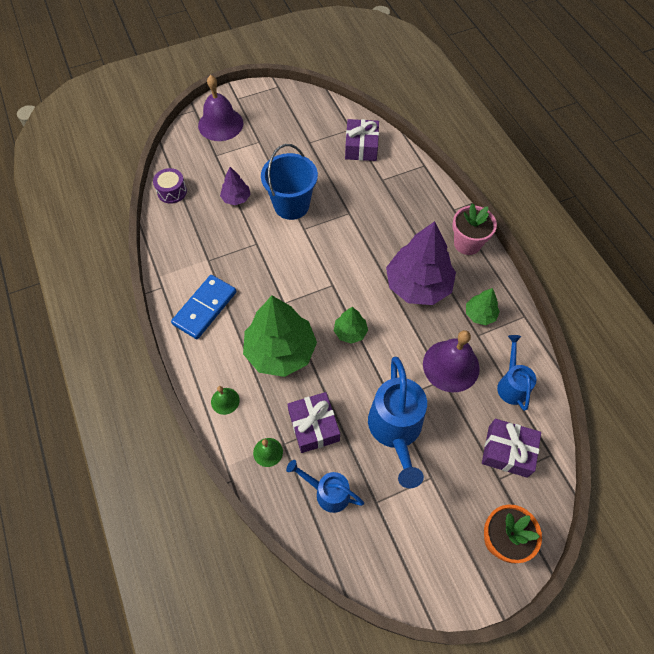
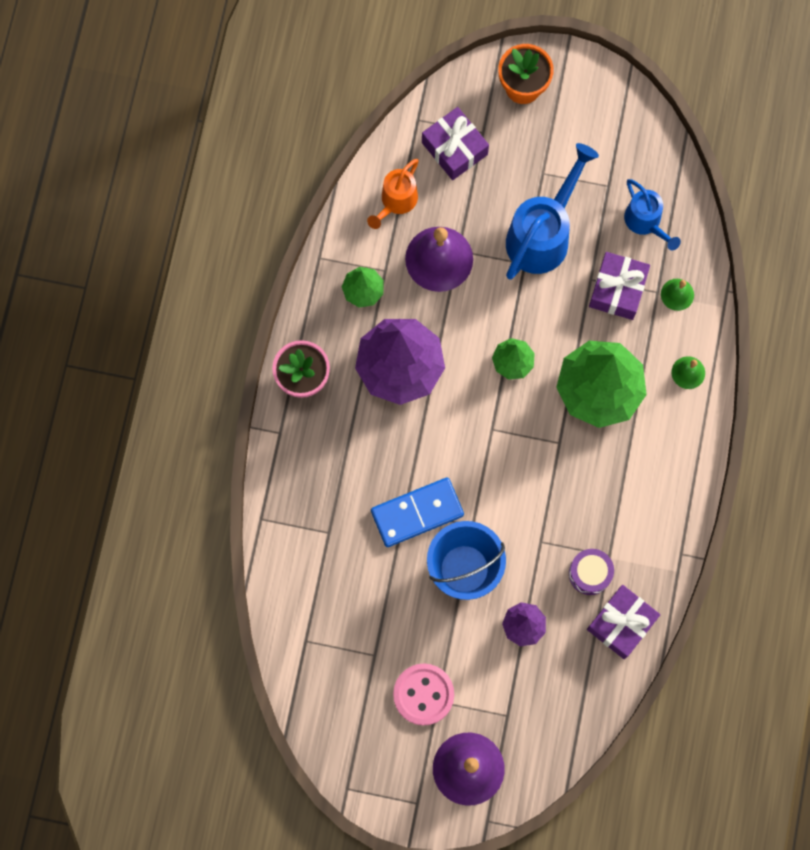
camera: 145 degrees left, 15 degrees up
(172, 191) = (596, 691): purple drum -> purple drum (590, 573)
(205, 308) = (648, 493): blue domino -> blue domino (417, 513)
(269, 140) = (423, 694): none -> pink button
(361, 147) = (315, 601): purple gift -> purple gift (621, 623)
(511, 384) = (396, 202): blue watering can -> orange watering can

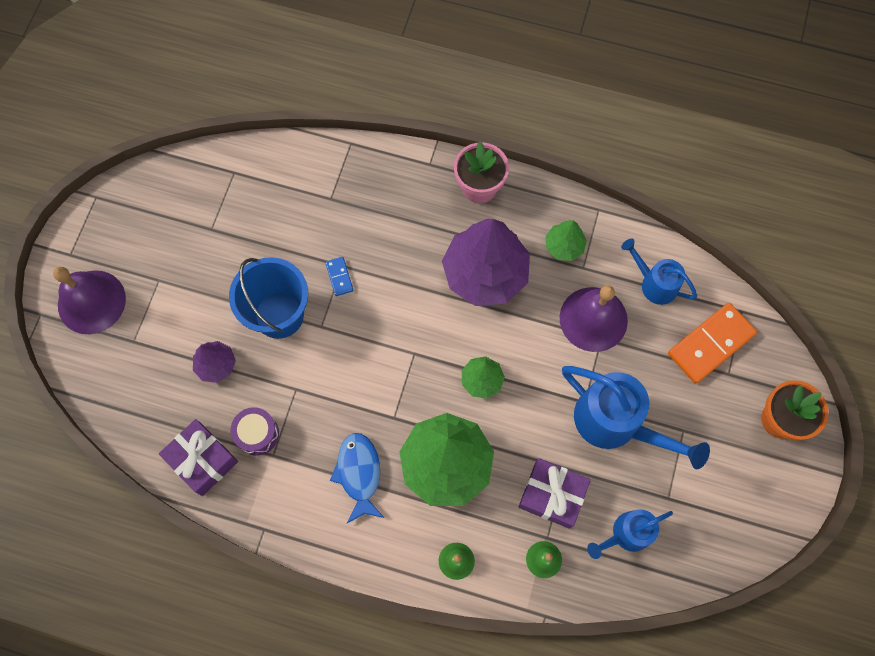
camera: 95 degrees right, 5 degrees down
(396, 202) = (654, 283): orange watering can -> blue watering can
(417, 513) = (339, 277): blue domino -> blue domino, size x0.47
(423, 694) = (167, 268): pink button -> none
(454, 148) = (711, 344): purple gift -> orange domino
(618, 470) = (359, 474): none -> blue fish

